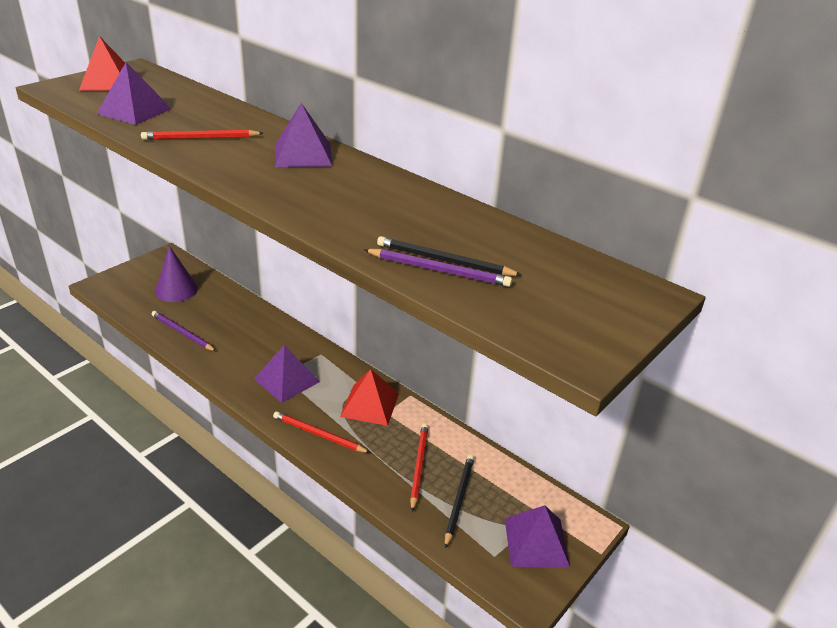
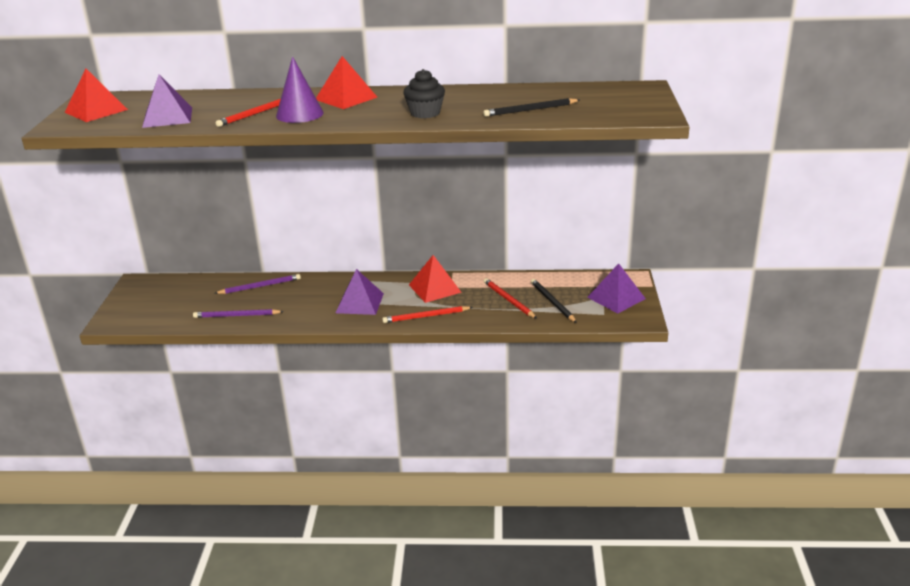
camera: 35 degrees left, 5 degrees down
(176, 290) = (185, 296): purple cone -> purple cone (299, 114)
(303, 154) = (346, 98): purple pyramid -> red pyramid
(332, 209) = (425, 113): none -> black cupcake
(439, 270) = (536, 114): purple pencil -> purple pencil (260, 286)

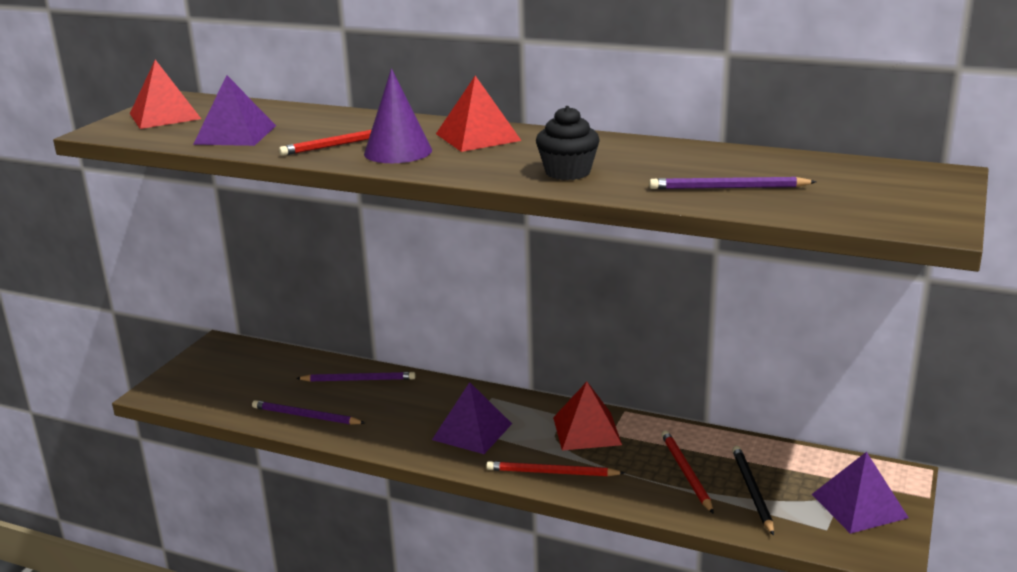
camera: 20 degrees right, 5 degrees down
(530, 110) = (728, 188): black pencil -> purple pencil

